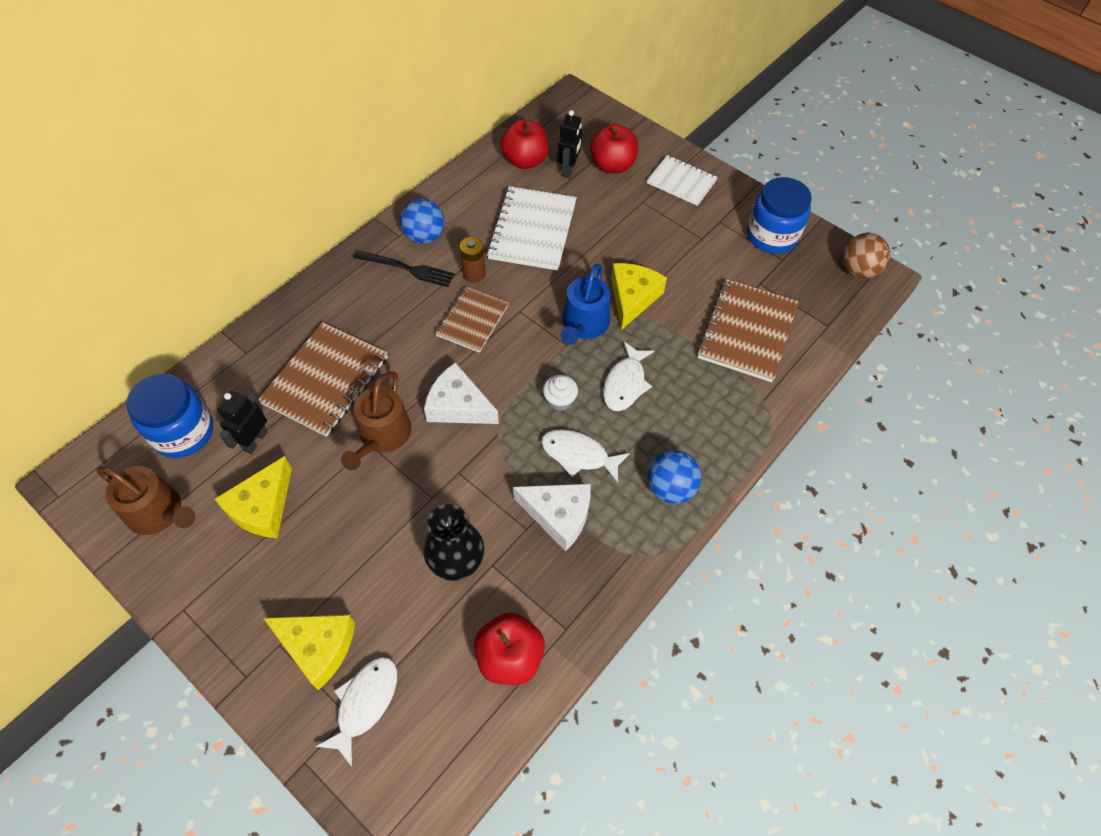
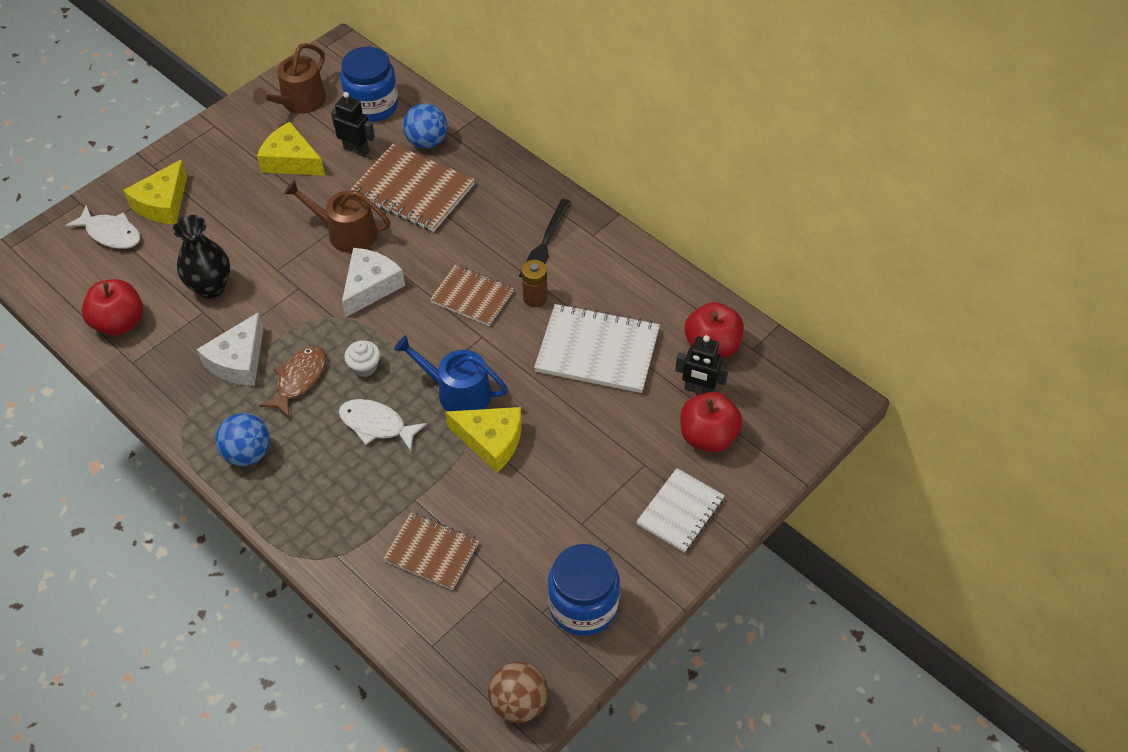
camera: 95 degrees right, 5 degrees down
(425, 236) = (590, 256): blue ball -> blue ball (427, 142)
(578, 455) = (299, 379): white fish -> brown fish
(747, 332) = (431, 552): brown notebook -> brown notebook, size x0.64

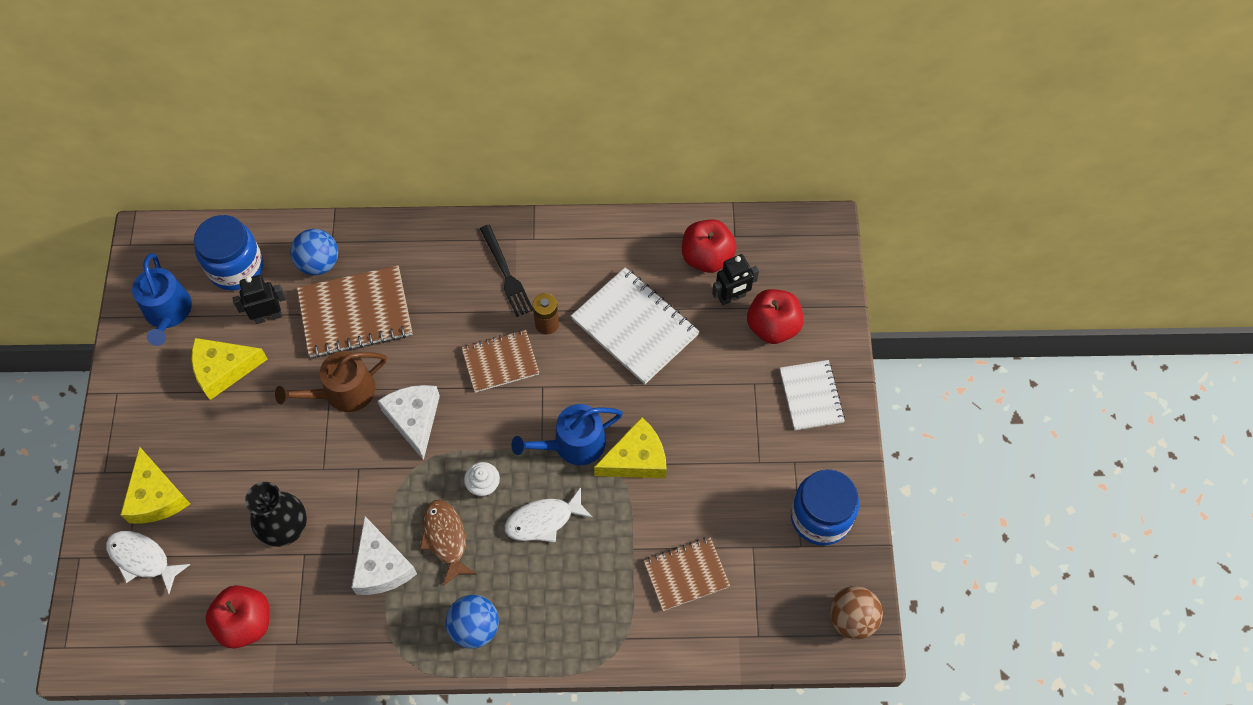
camera: 45 degrees left, 10 degrees up
(111, 233) = (142, 559): white fish -> white fish turned 135 degrees counterclockwise
(299, 102) = (168, 313): brown watering can -> blue watering can
(597, 351) = (635, 327): white notebook -> white notebook turned 75 degrees clockwise

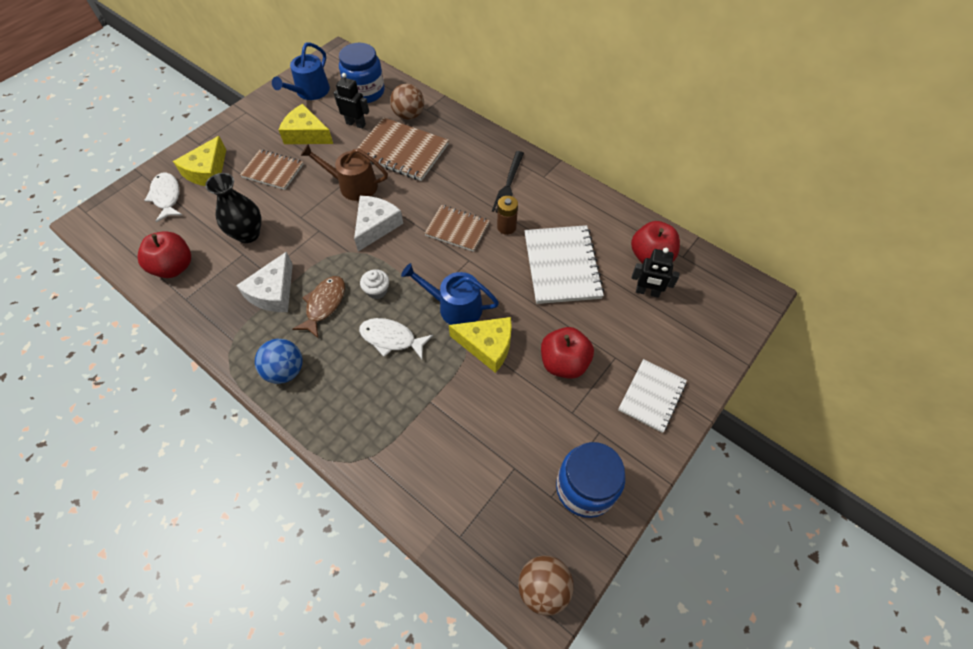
camera: 40 degrees right, 5 degrees down
(319, 263) = (409, 115): blue ball -> brown ball
(686, 574) = (449, 448): brown notebook -> brown notebook (273, 171)
(773, 327) = (662, 330): red apple -> red apple (564, 363)

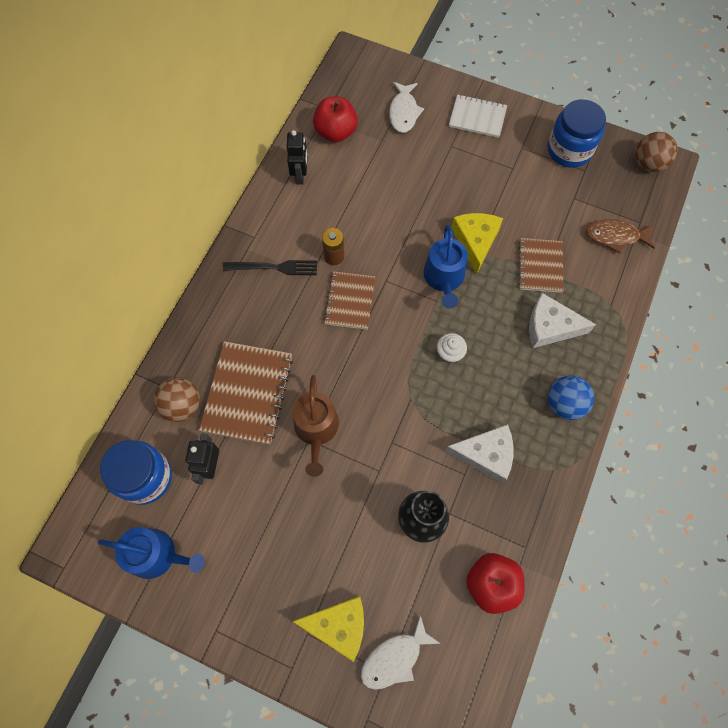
camera: 105 degrees left, 10 degrees up
(273, 171) = (317, 537): brown notebook -> brown notebook (540, 266)
(306, 134) = (243, 523): yellow cheese -> none
(324, 304) = (482, 397): brown fish -> brown fish (615, 236)
(376, 226) = (368, 383): white cheese -> white cheese (550, 327)
(391, 338) = (497, 322): white fish -> white fish (403, 112)
(562, 266) = (368, 200): white notebook -> none
(564, 363) = (470, 181): red apple -> none
(647, 292) = (376, 130): black robot -> black robot (300, 175)

